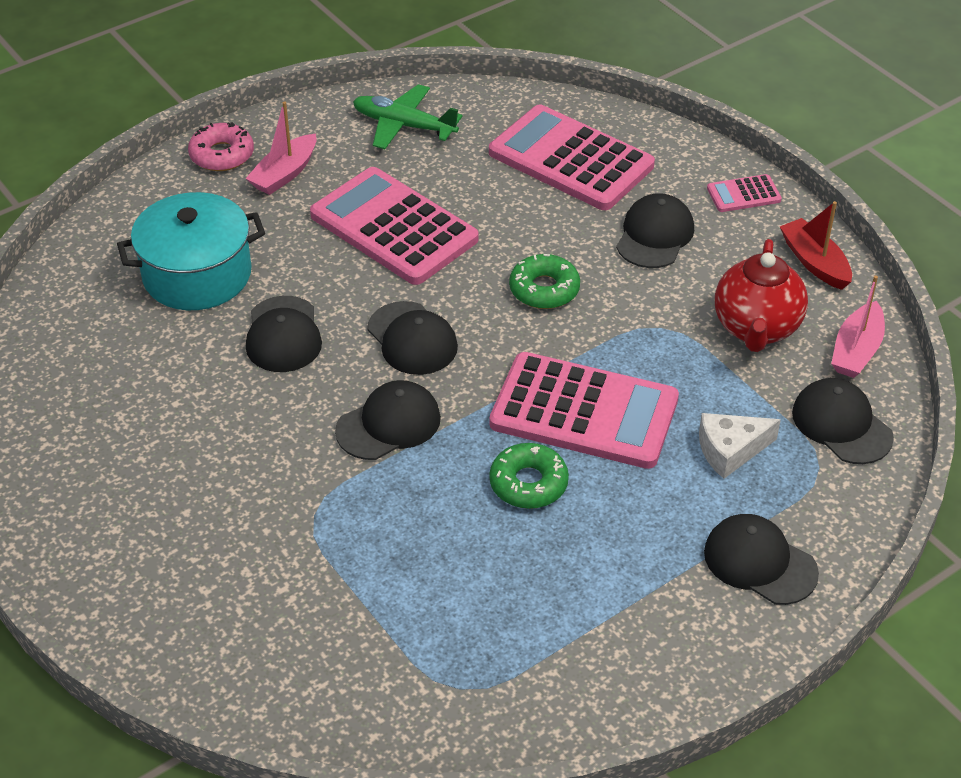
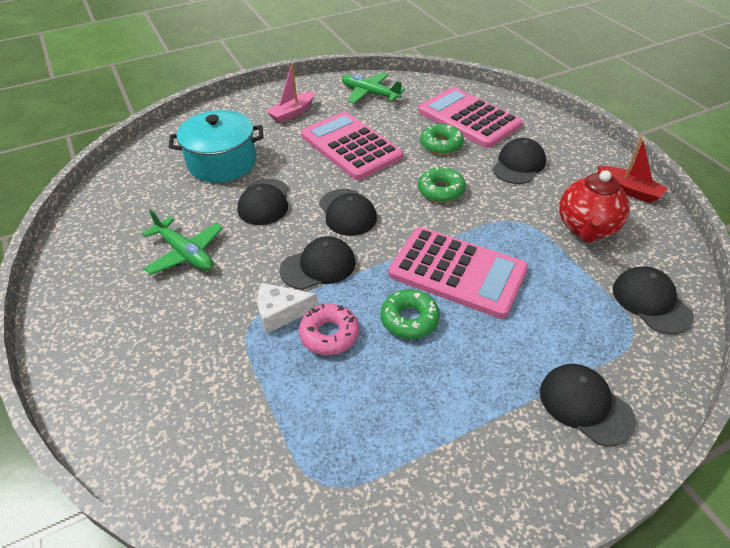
camera: 10 degrees right, 0 degrees up
(190, 426) = (185, 253): none -> green plane
(222, 155) = (259, 101): pink donut -> pink donut (329, 334)
(534, 211) = (441, 144): none -> green donut
(730, 450) = (564, 312): white cheese -> white cheese (281, 313)
(743, 194) = (579, 146): pink calculator -> none
(814, 262) = (628, 190): red boat -> red boat turned 150 degrees clockwise
(856, 350) = (661, 250): pink boat -> none

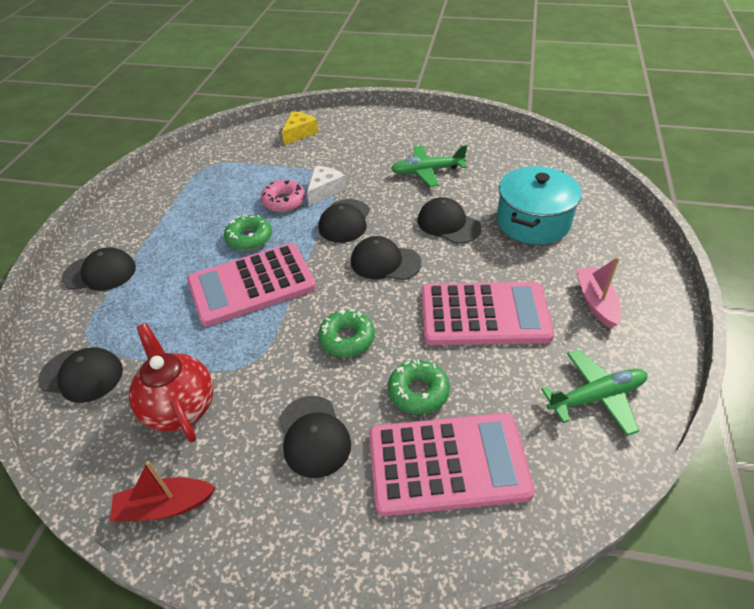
camera: 130 degrees right, 0 degrees up
(166, 432) = (299, 133): none -> yellow cheese

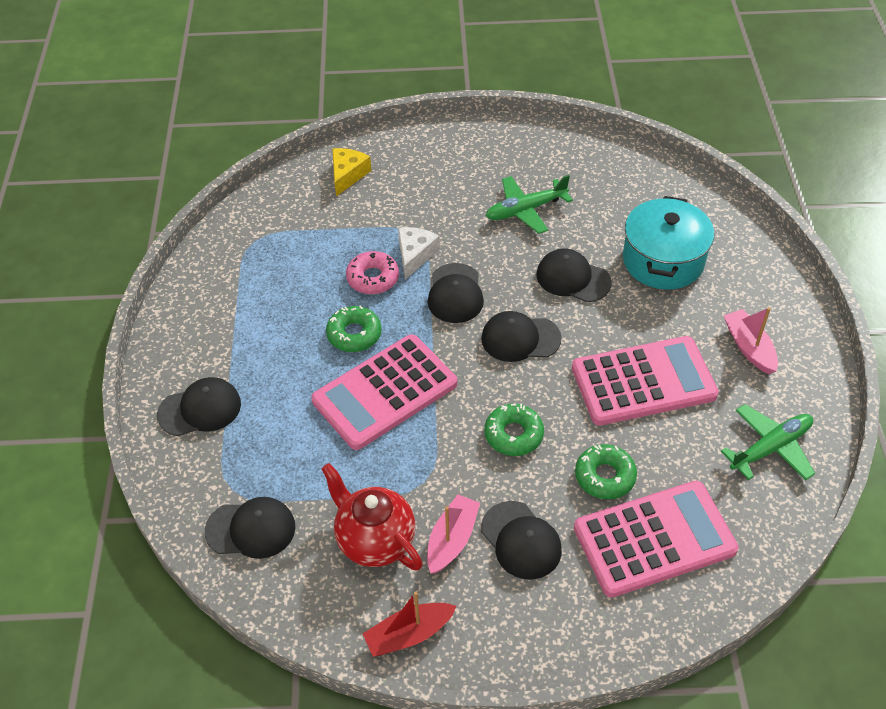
camera: 15 degrees left, 5 degrees up
(249, 421) = (452, 540): none -> pink boat

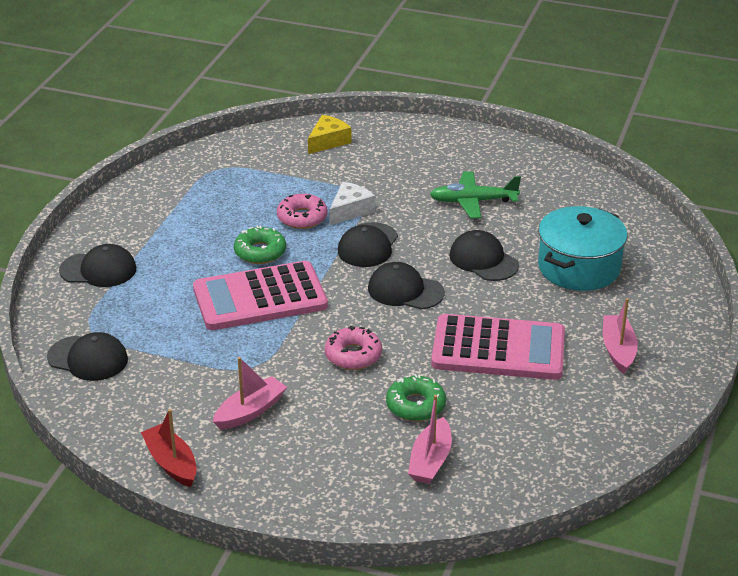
camera: 20 degrees right, 15 degrees down
(374, 540) = (184, 394): red teapot -> none
(409, 634) = (171, 463): red boat -> red boat turned 60 degrees clockwise
(513, 434) = (353, 355): green donut -> pink donut
(521, 540) = (310, 428): black cap -> none
(654, 539) = (430, 460): pink calculator -> pink boat
(770, 448) = (587, 427): green plane -> none

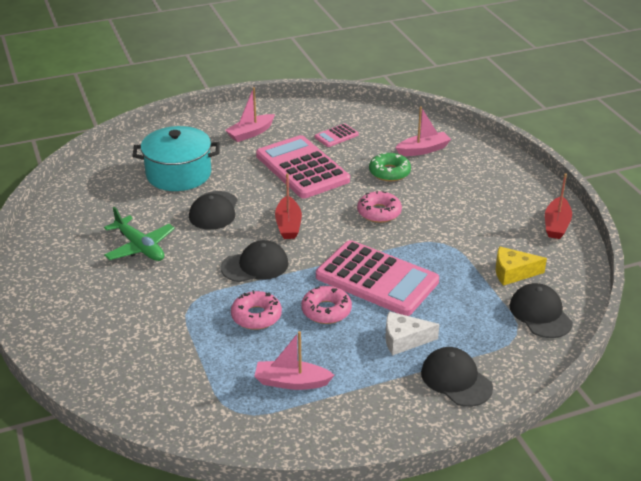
camera: 130 degrees left, 0 degrees up
(250, 411) = (479, 222): pink boat -> pink boat (292, 382)
(260, 252) = (326, 310): green donut -> pink donut
(328, 141) = (117, 370): yellow cheese -> yellow cheese (513, 273)
(350, 210) = (218, 298): white cheese -> white cheese (404, 340)
(405, 291) = (288, 225): black cap -> red boat
(541, 410) = (336, 136): none -> pink calculator

